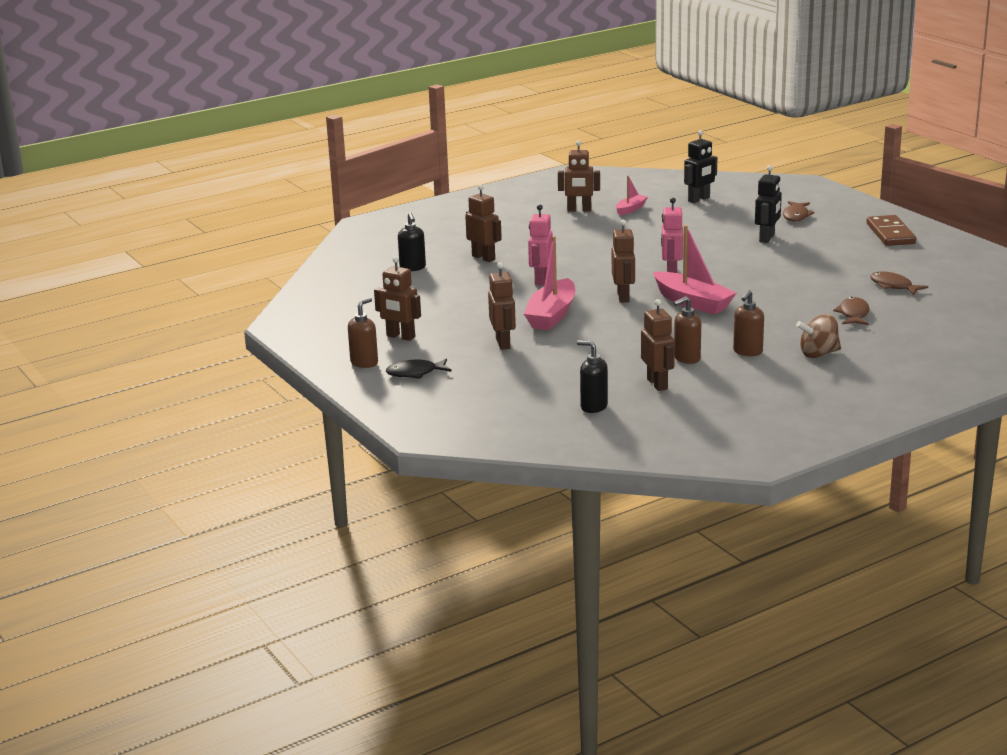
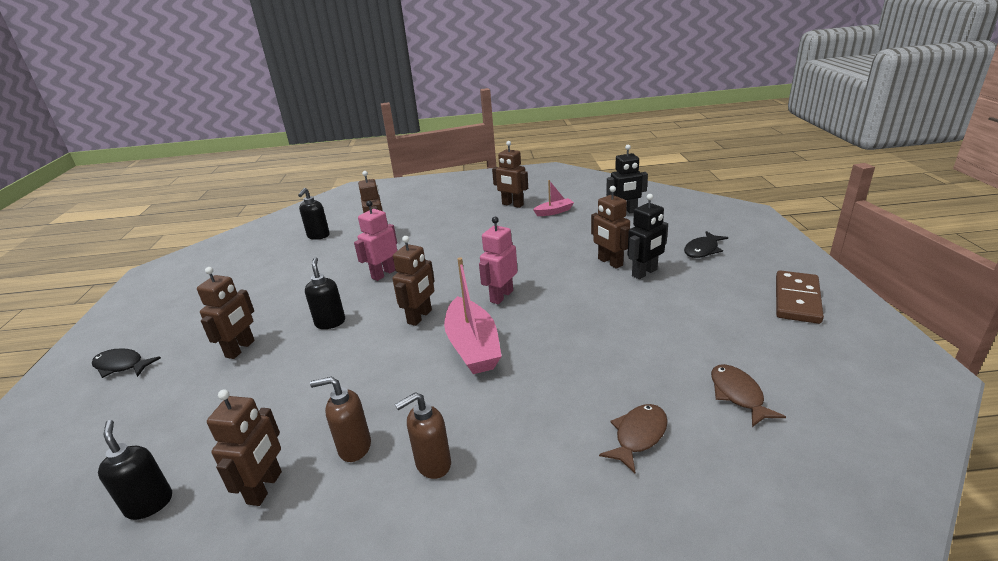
camera: 30 degrees right, 5 degrees up
(364, 363) = (117, 336): brown soap dispenser -> none
(400, 337) = (190, 311): brown robot -> brown robot (610, 262)
(551, 315) = (330, 322): pink boat -> black soap dispenser
(796, 216) = (702, 250): brown fish -> black fish
(818, 354) = (514, 511): brown spinning top -> none

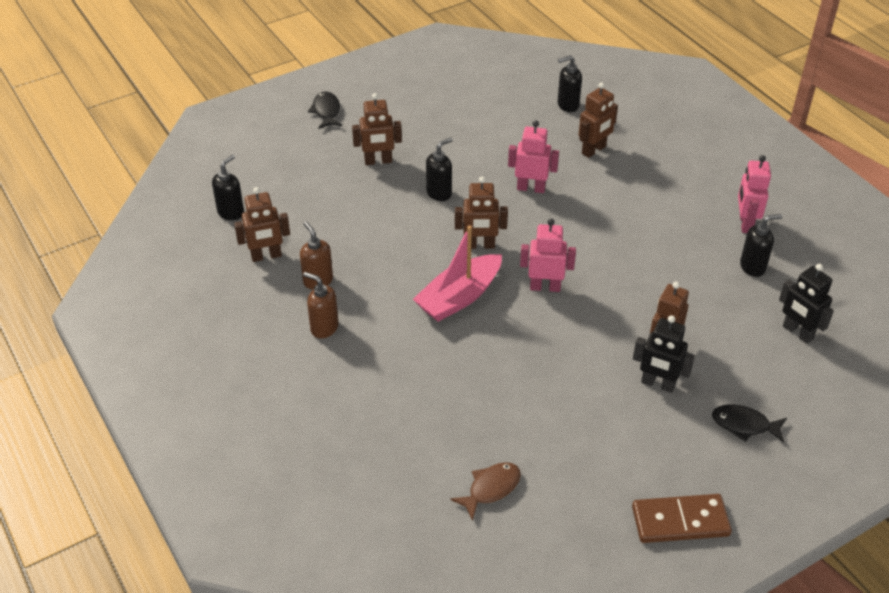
camera: 60 degrees right, 15 degrees up
(512, 205) = (745, 223): brown robot -> pink robot
(554, 212) = (753, 267): pink boat -> black soap dispenser
(638, 436) = (408, 433): brown fish -> none

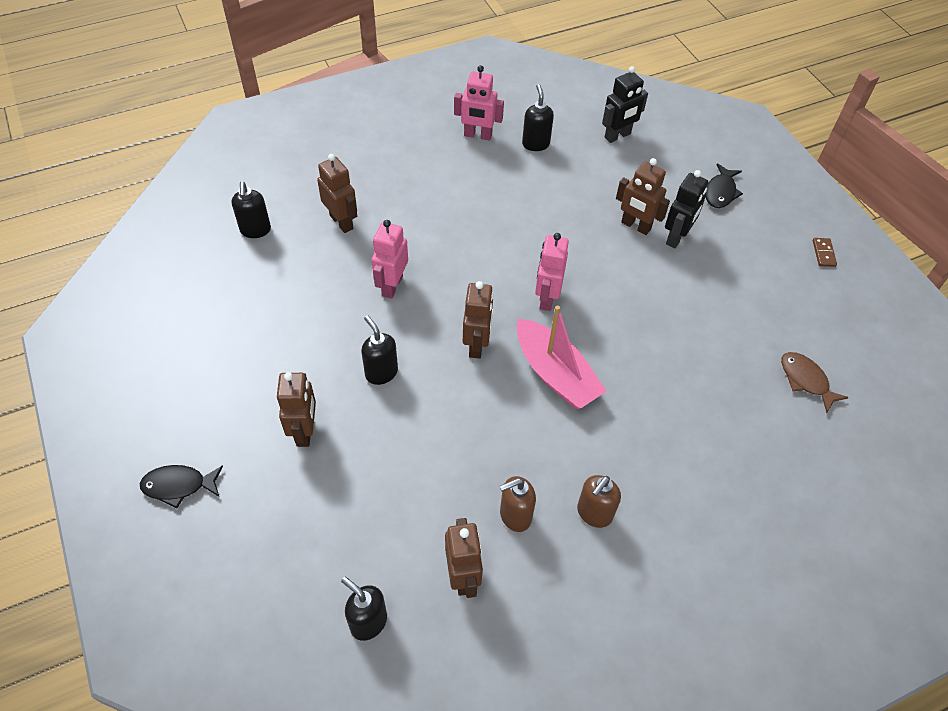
camera: 85 degrees left, 10 degrees up
(680, 521) = (823, 253): brown domino -> brown domino, size x0.46

